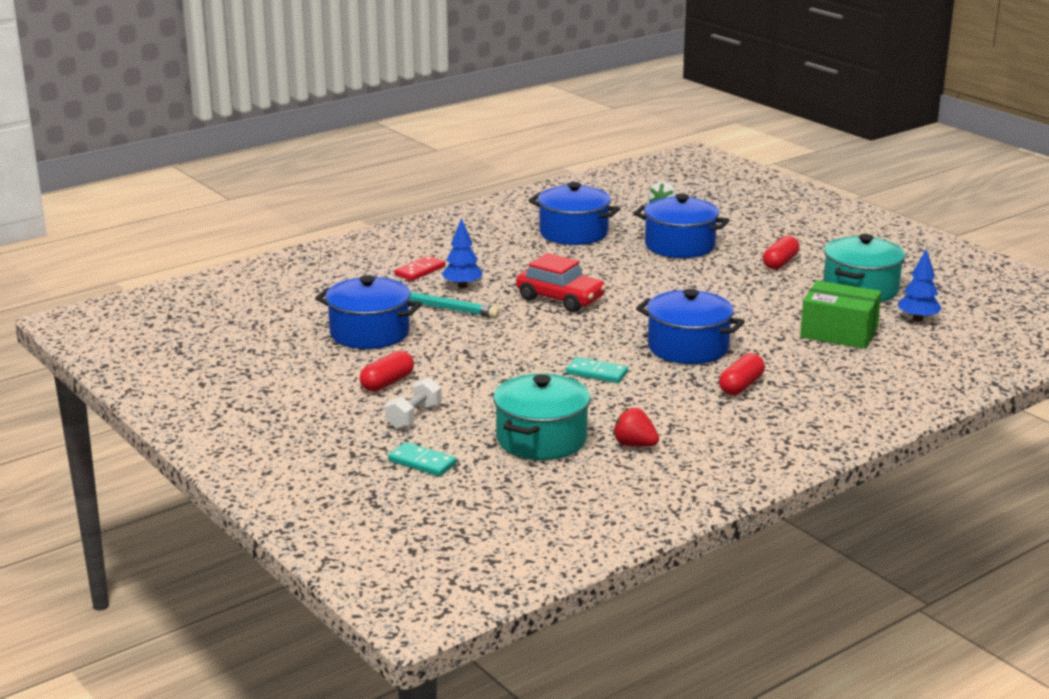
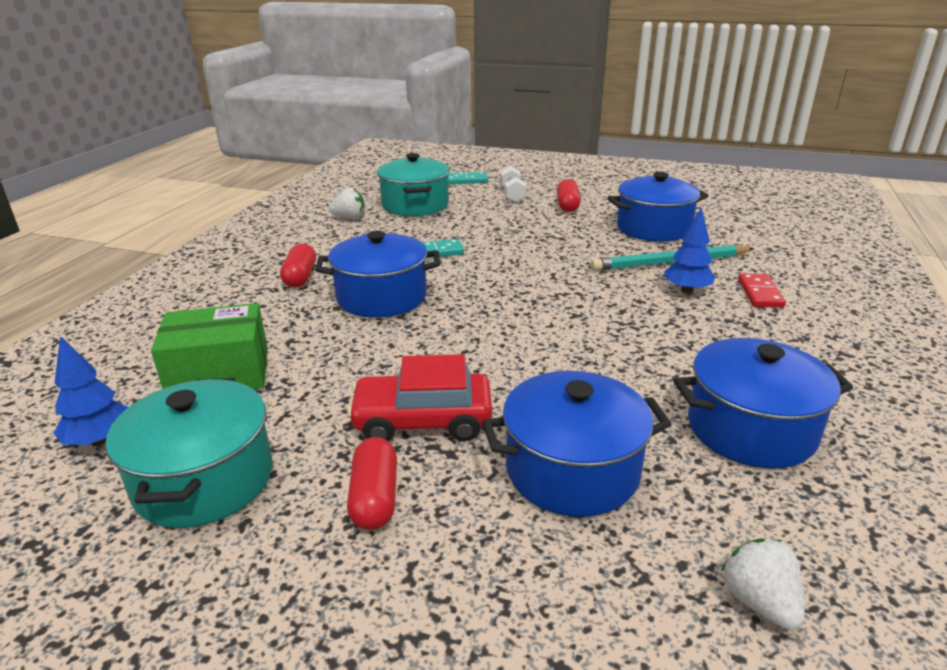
camera: 145 degrees right, 5 degrees up
(560, 299) = (575, 309): red car -> red car (422, 420)
(634, 445) = (349, 218): red strawberry -> white strawberry

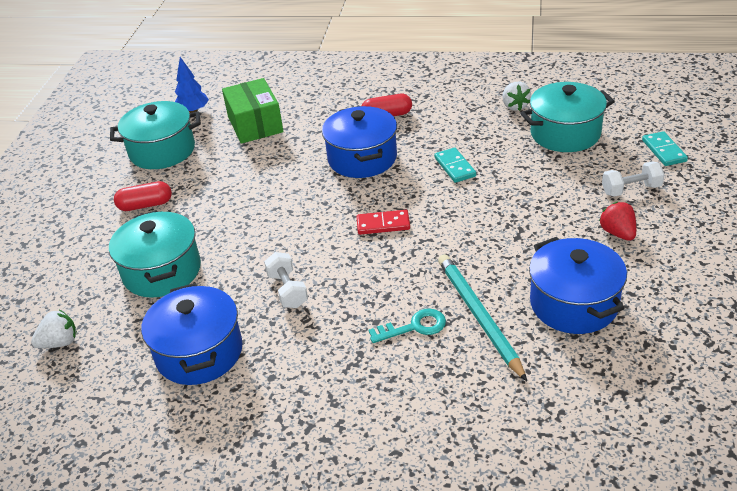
camera: 85 degrees right, 10 degrees up
(422, 420) = (209, 208): red car -> none
(567, 205) = (618, 233): red capsule -> red strawberry
(572, 470) = (162, 271): blue pot -> turquoise pot
(627, 358) = (287, 290): none -> white dumbbell
(686, 290) = (414, 327): blue tree -> turquoise key
(759, 293) = (421, 381): red domino -> red domino (383, 224)

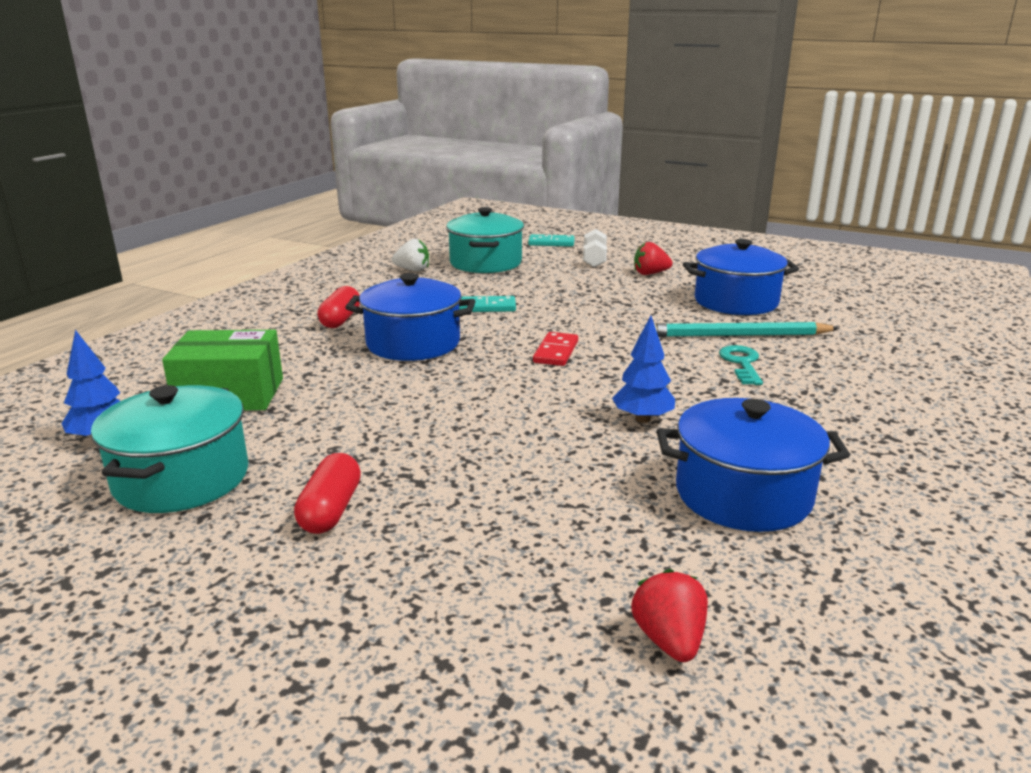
camera: 75 degrees left, 15 degrees down
(60, 343) = (669, 640): white strawberry -> red strawberry
(162, 271) = (534, 509): turquoise pot -> none
(287, 290) = (642, 419): white dumbbell -> blue tree

